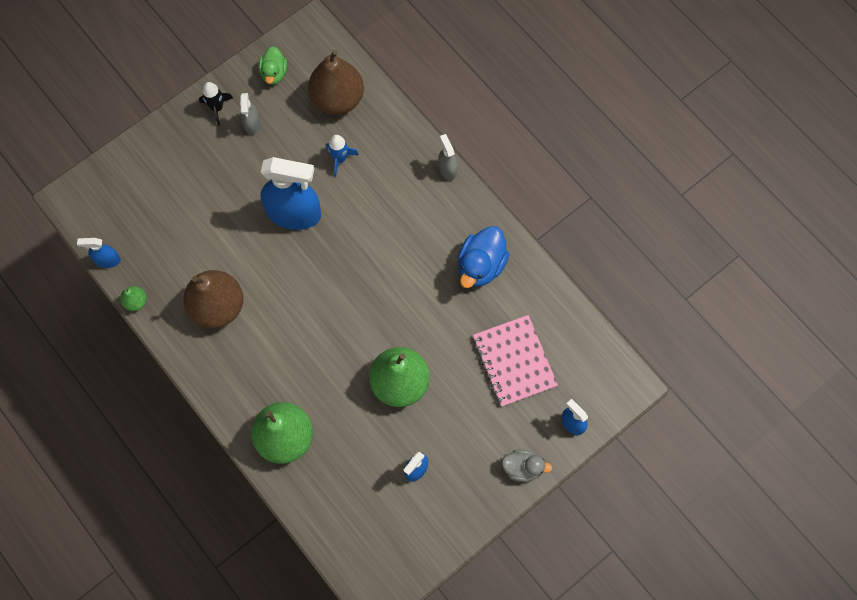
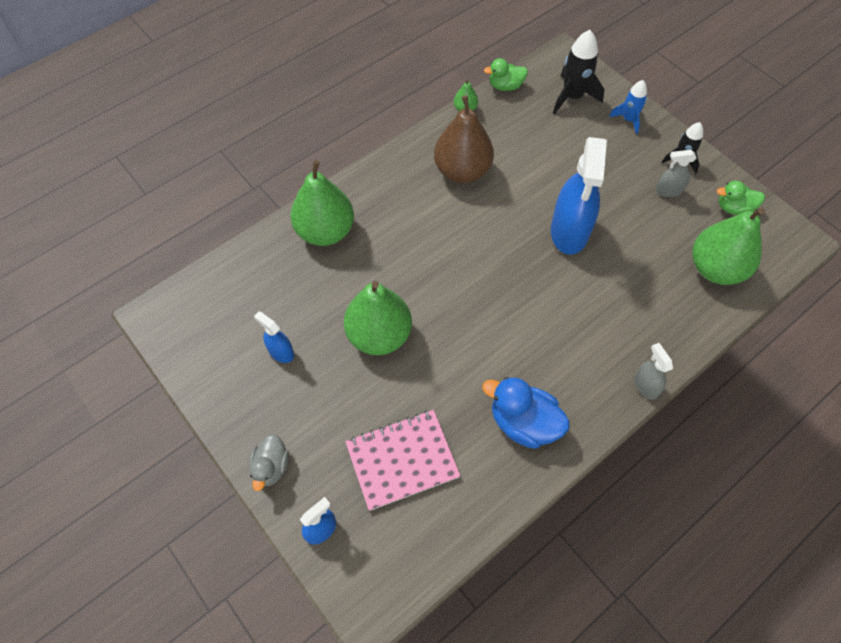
camera: 90 degrees right, 10 degrees down
(107, 260) = (505, 86): blue spray bottle -> green duck
(128, 196) = (572, 96): none -> black rocket
(337, 99) = (715, 268): brown pear -> green pear
(340, 159) = (641, 272): blue rocket -> blue rocket (628, 119)
(447, 169) = (645, 385): grey spray bottle -> grey spray bottle turned 90 degrees counterclockwise

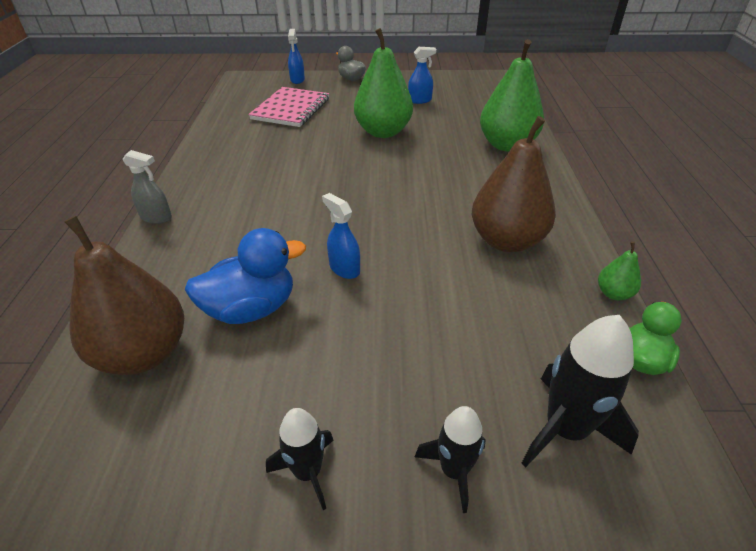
camera: 130 degrees right, 20 degrees down
(523, 423) = (236, 153): blue duck -> blue duck (251, 309)
(569, 232) = (344, 268): blue spray bottle -> blue spray bottle, size x0.47
(628, 119) = (454, 470): blue rocket -> black rocket
(668, 191) = (283, 403): grey spray bottle -> none
(715, 268) = (144, 353): green pear -> brown pear
(734, 208) = (164, 461): green duck -> none

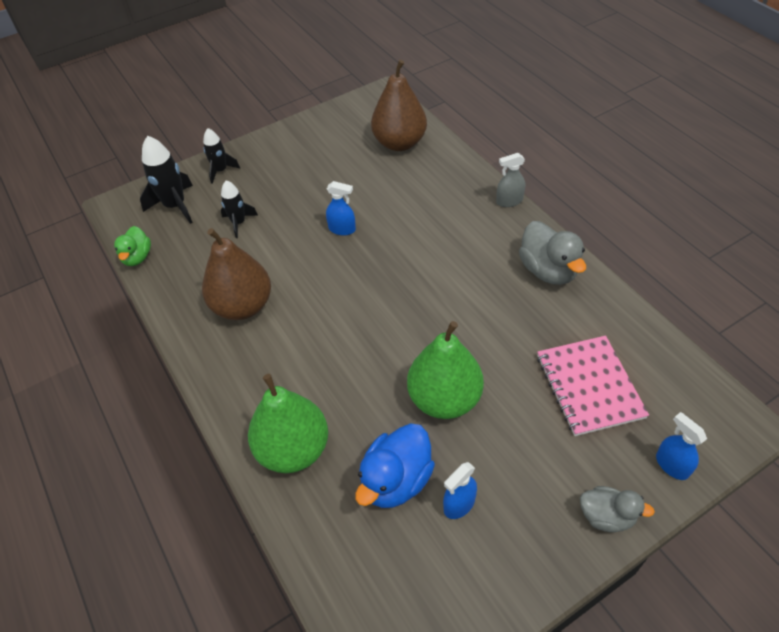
camera: 150 degrees right, 10 degrees up
(218, 160) = (548, 270): none -> grey duck
(251, 309) = (372, 183): blue duck -> blue duck (396, 480)
(307, 472) = (280, 145): black rocket -> black rocket (239, 223)
(613, 293) = (155, 296): green pear -> none

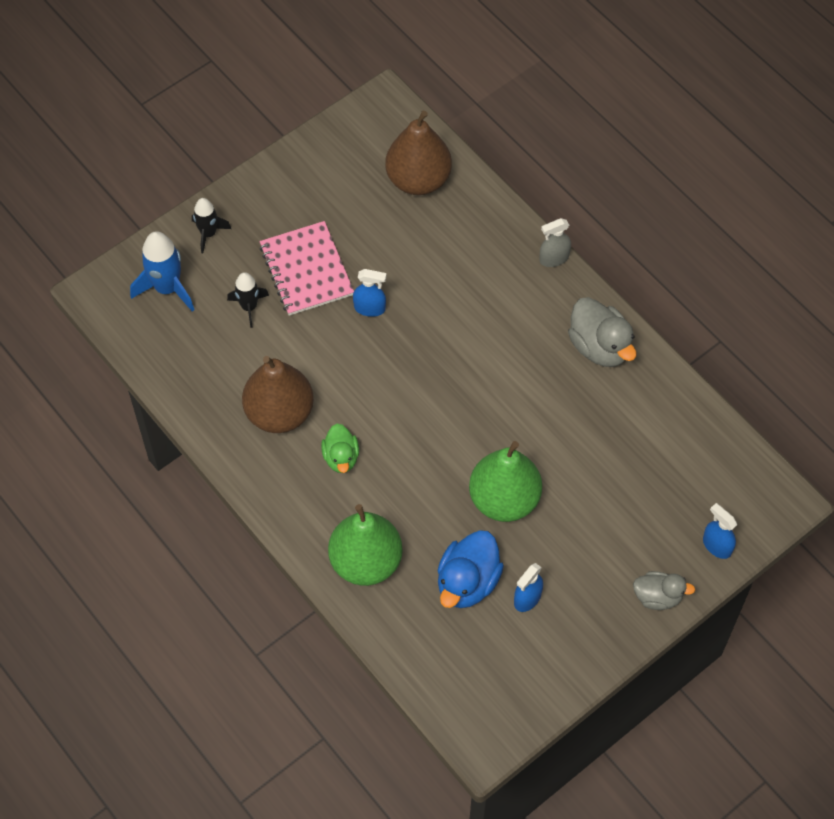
camera: 10 degrees left, 10 degrees up
(137, 257) = (144, 360): green duck -> green duck (341, 457)
(175, 206) = (167, 288): black rocket -> blue rocket
(589, 386) = (642, 475): pink notebook -> pink notebook (306, 270)

